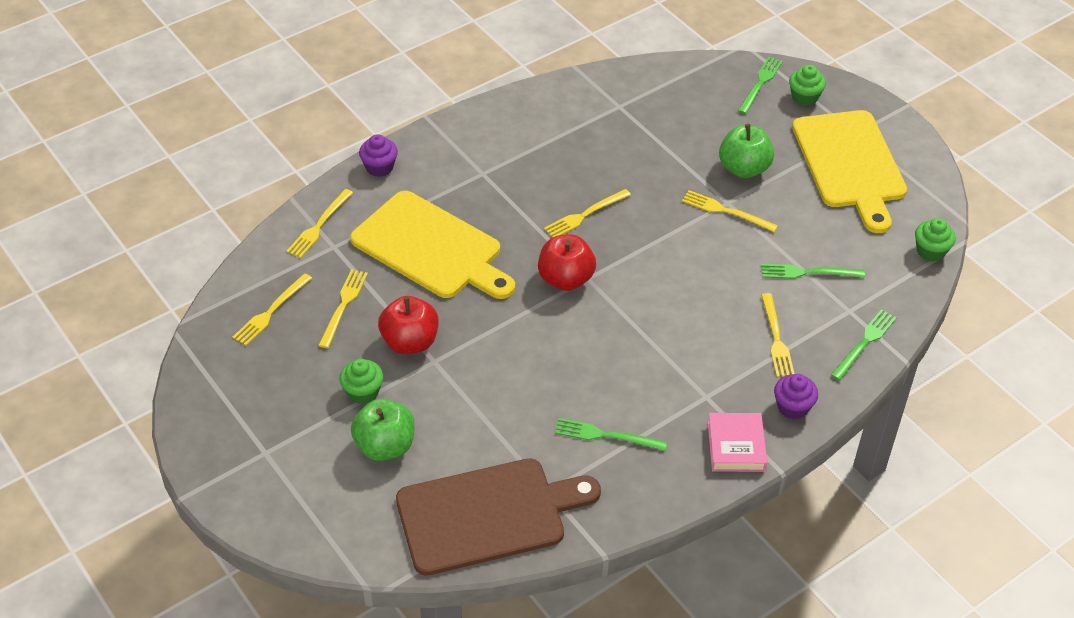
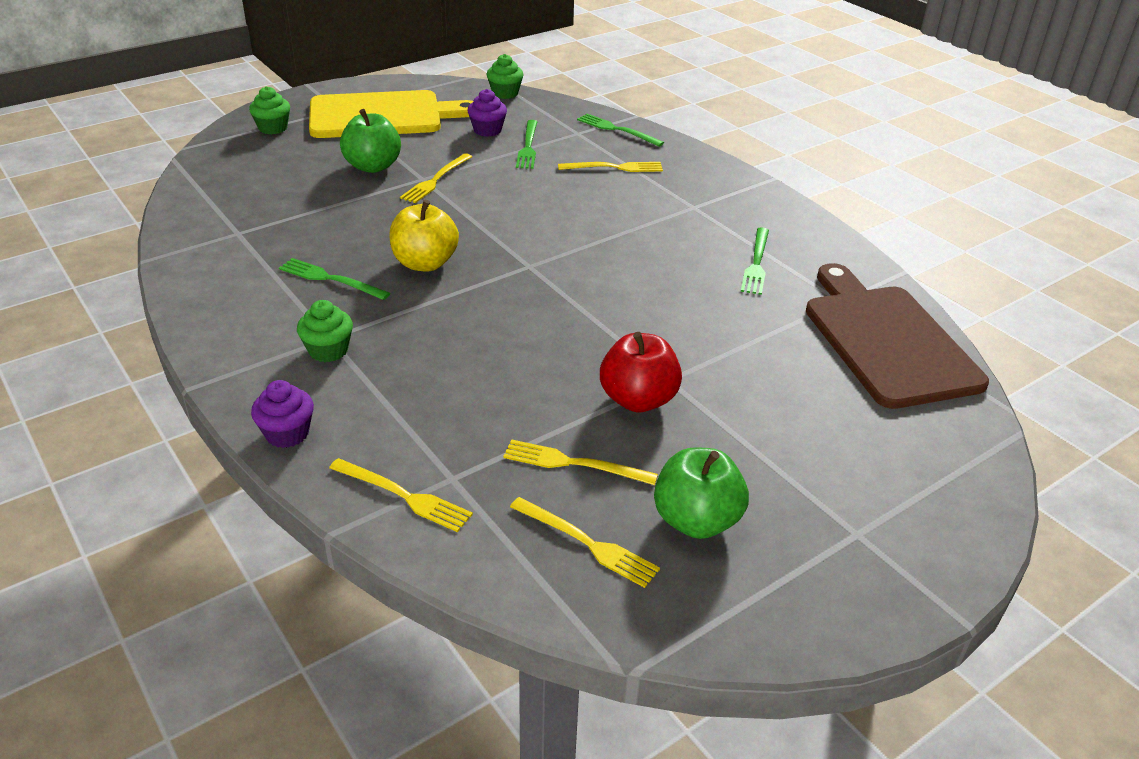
camera: 90 degrees left, 10 degrees down
(363, 392) = (730, 440): green cupcake -> green cupcake (328, 350)
(385, 446) = (814, 419): green apple -> green apple (696, 520)
(431, 248) = (467, 382): yellow cutting board -> none
(565, 279) = (530, 280): red apple -> none
(585, 215) = (425, 263): yellow fork -> yellow apple
(736, 446) = (751, 196): pink book -> none
(760, 84) = (239, 148): green fork -> green fork (330, 279)
(792, 407) = (698, 166): purple cupcake -> purple cupcake (487, 130)

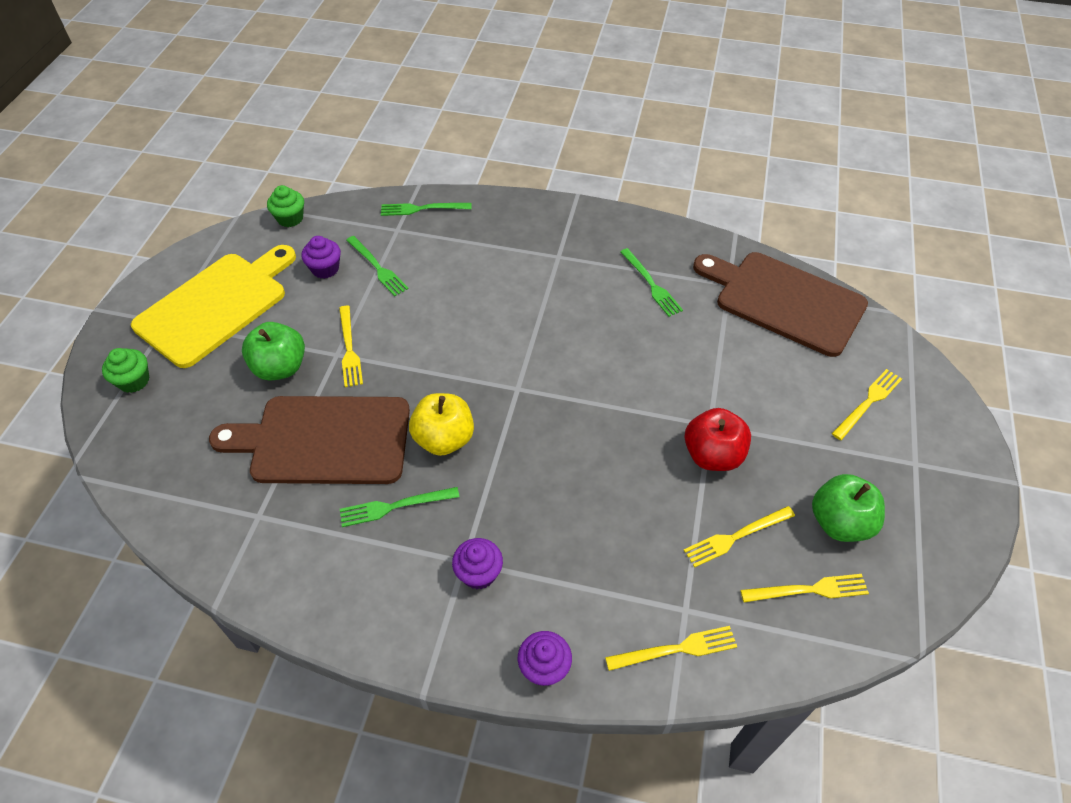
camera: 40 degrees left, 15 degrees up
(328, 350) = (479, 573): green cupcake -> purple cupcake
(341, 218) = (324, 440): none -> brown cutting board
(614, 168) = (465, 250): yellow fork -> yellow fork (868, 402)

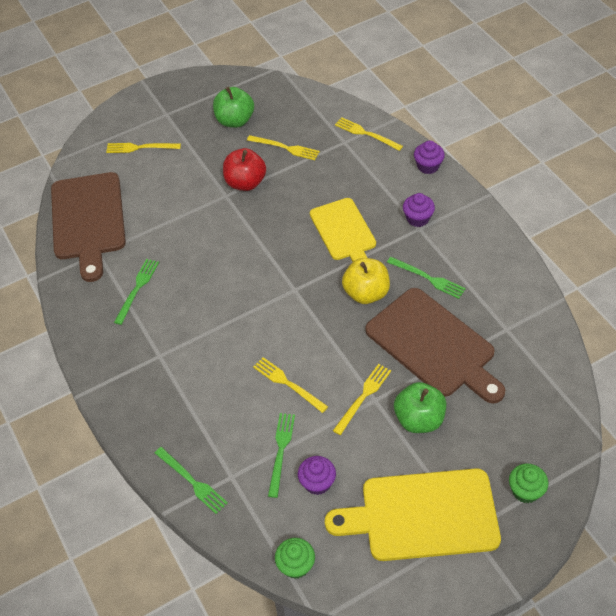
camera: 130 degrees left, 0 degrees up
(541, 486) = (344, 232): none -> yellow cutting board
(808, 590) = (285, 112): yellow fork -> yellow fork (288, 383)

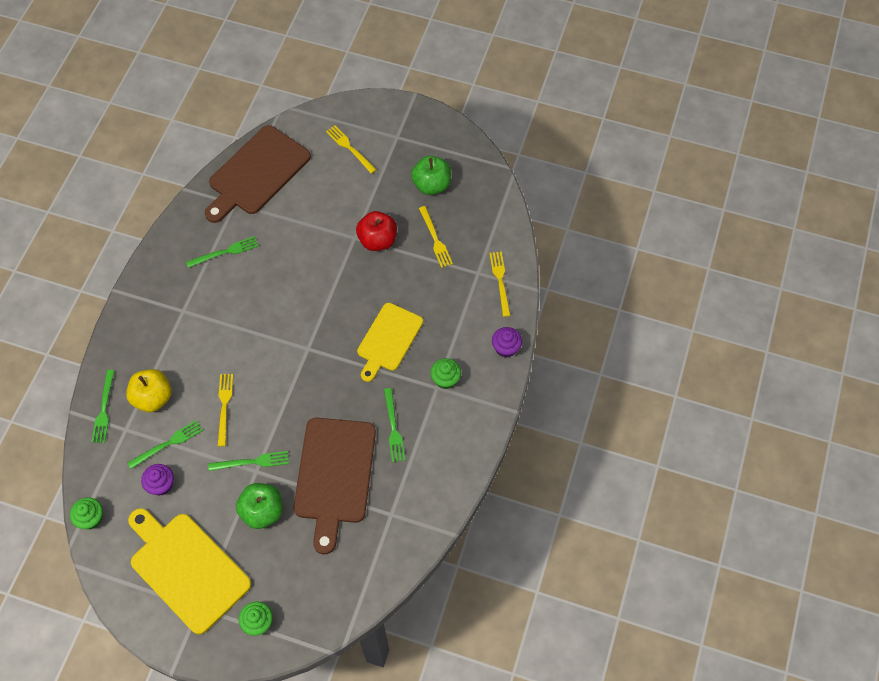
camera: 45 degrees right, 10 degrees up
(363, 397) = (252, 462): yellow fork -> green fork
(366, 293) = (344, 397): yellow apple -> yellow apple (153, 398)
(417, 218) = (445, 379): purple cupcake -> green cupcake

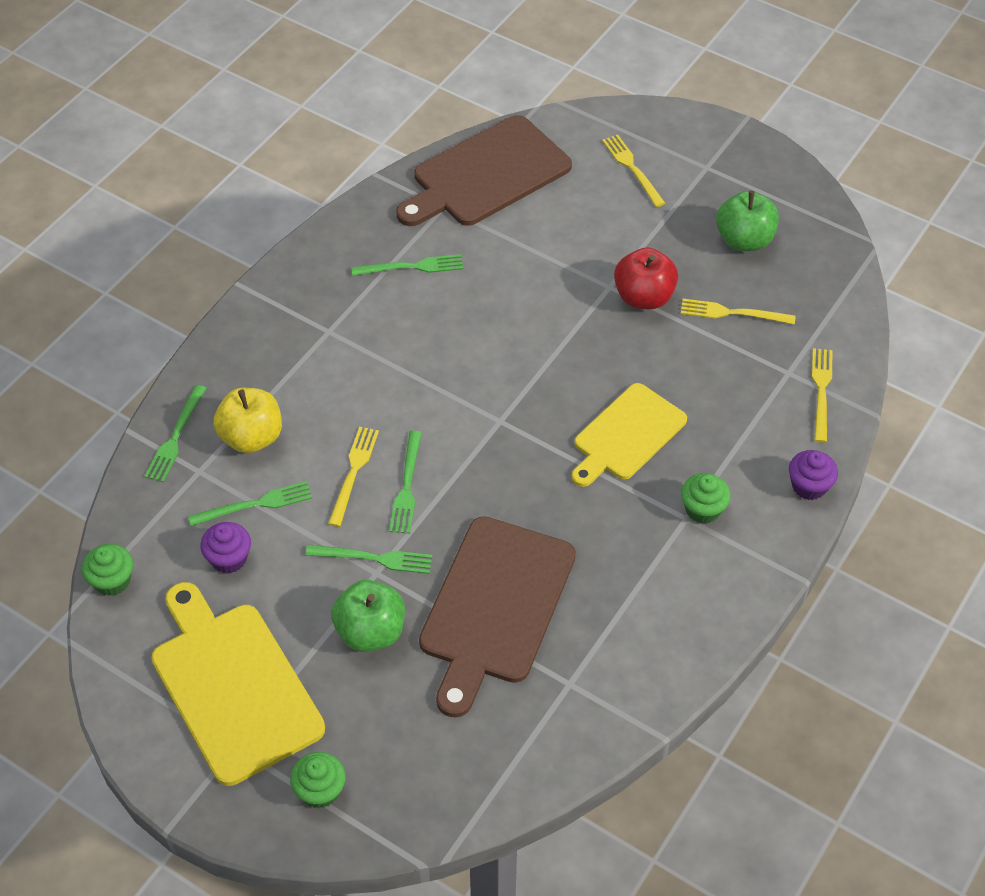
camera: 15 degrees right, 10 degrees down
(393, 428) = (604, 560): green fork -> green fork (407, 486)
(435, 239) = (732, 313): yellow fork -> yellow fork turned 105 degrees clockwise

